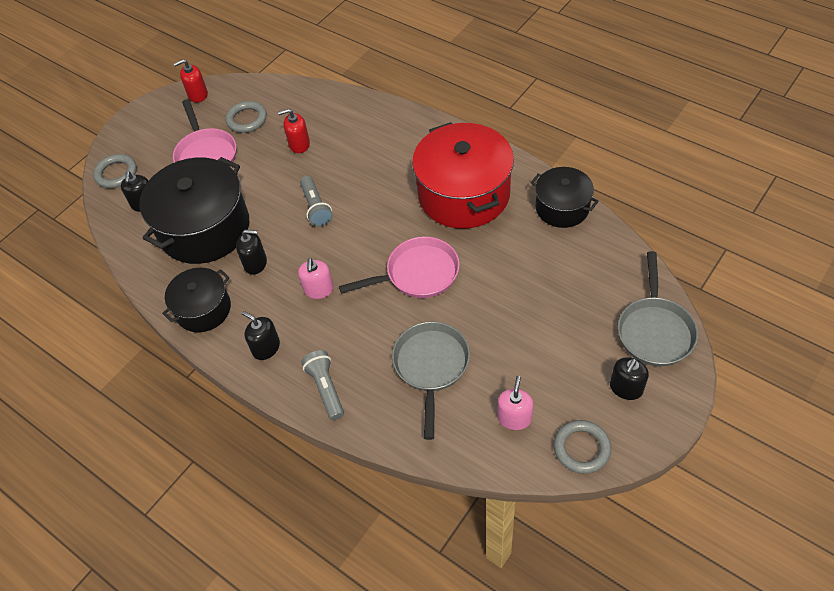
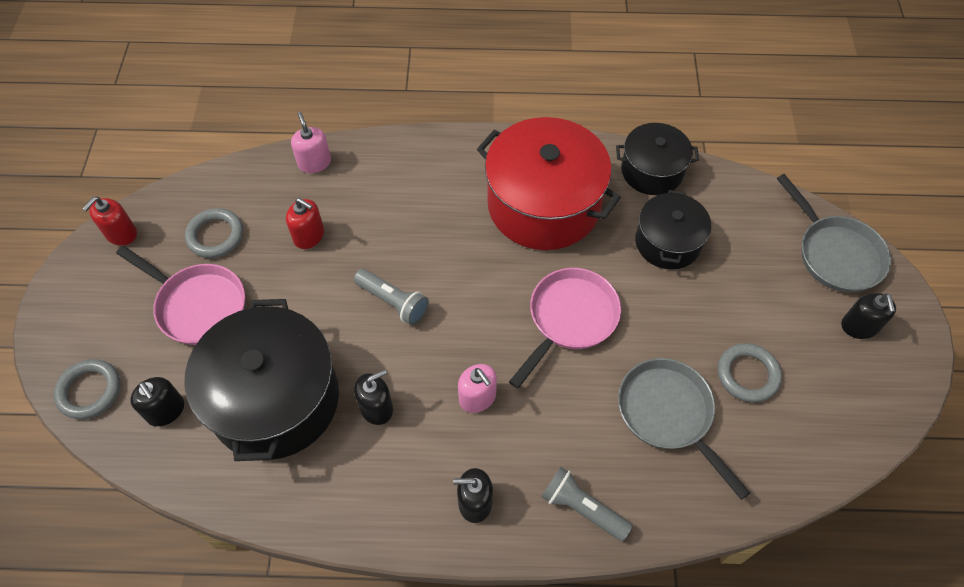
camera: 40 degrees left, 5 degrees up
(203, 309) = (359, 501): black pot -> black pot (667, 242)
(299, 144) = (309, 236): red soap dispenser -> red soap dispenser turned 105 degrees counterclockwise
(514, 418) = (791, 419): pink soap dispenser -> pink soap dispenser (314, 162)
(581, 448) = (873, 412): grey ring -> grey ring (747, 375)

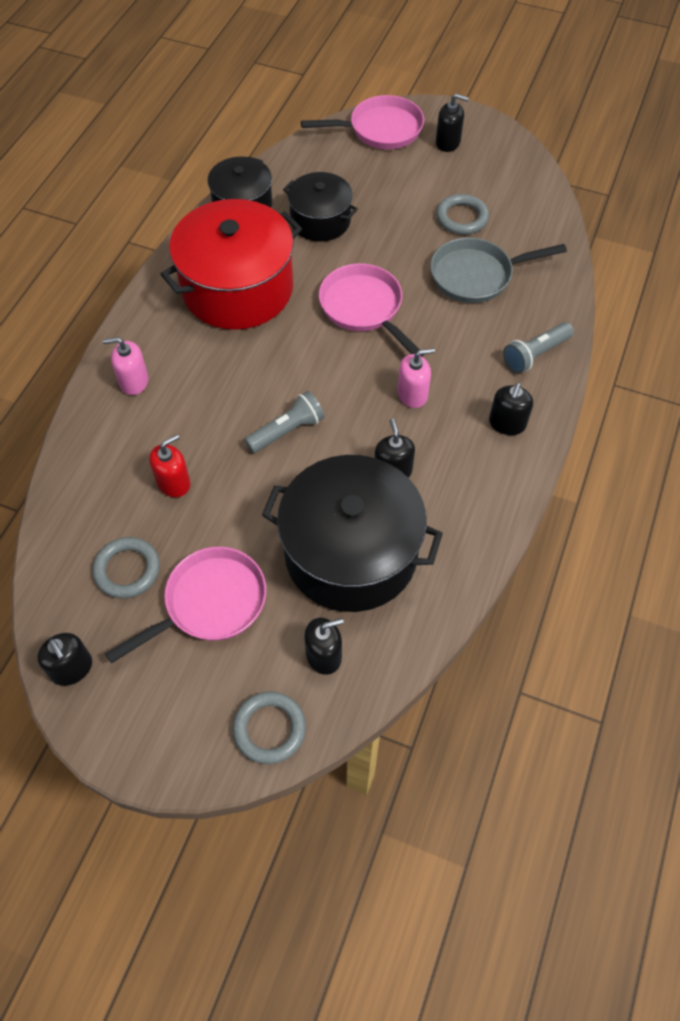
camera: 70 degrees left, 0 degrees up
(121, 233) = (72, 668): red soap dispenser -> black soap dispenser
(314, 162) = (81, 456): pink soap dispenser -> pink soap dispenser (134, 381)
(835, 254) = (380, 129): grey pan -> pink pan

